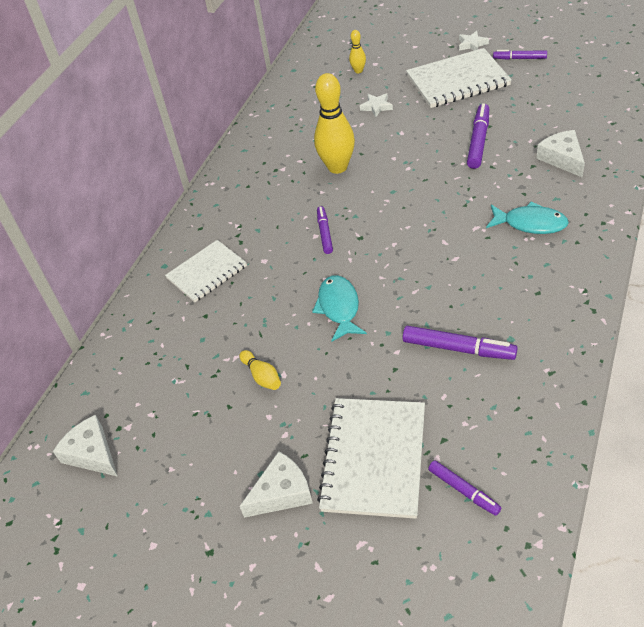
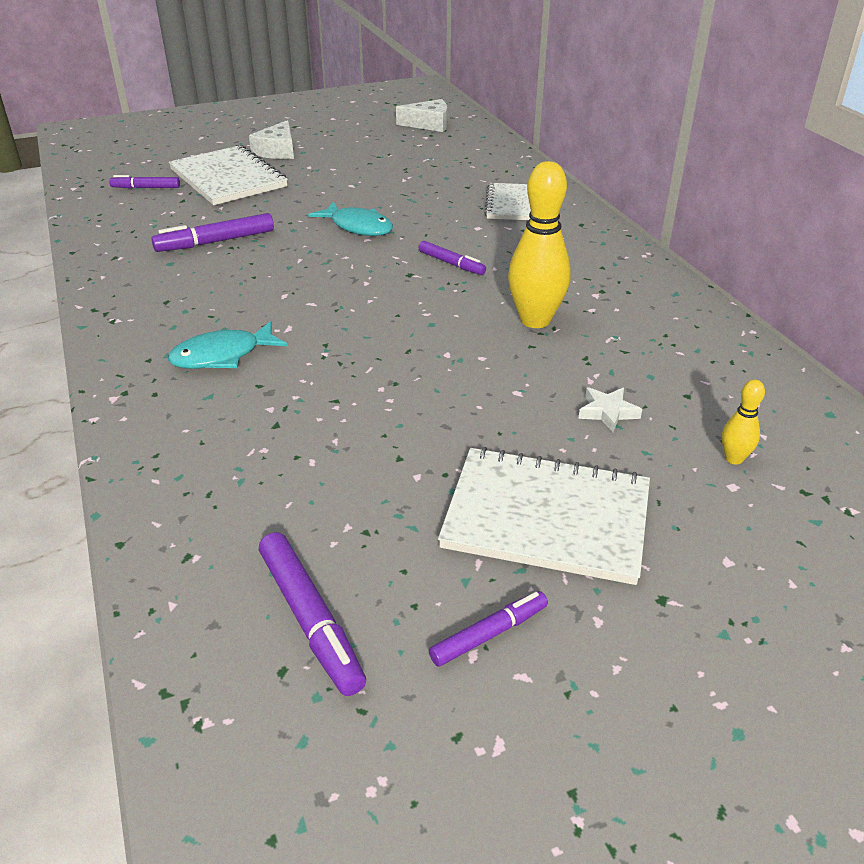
camera: 130 degrees right, 10 degrees down
(262, 376) = (366, 179): yellow bowling pin -> none
(457, 81) = (546, 518): white notebook -> white notebook turned 75 degrees clockwise
(472, 44) = (628, 625): white star -> none
(478, 141) = (390, 426): purple marker -> purple marker (310, 619)
(562, 158) = (237, 453): white cheese -> none

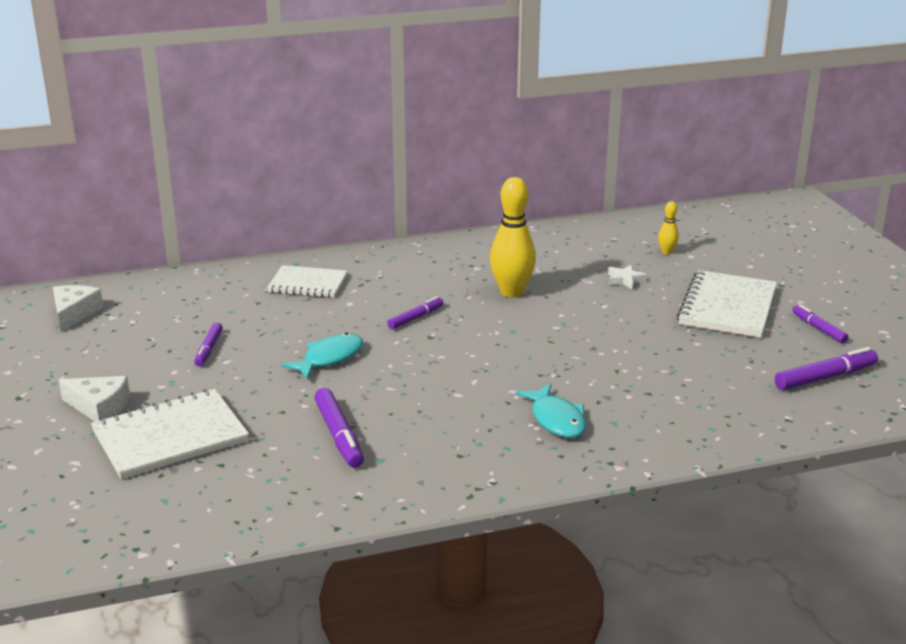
camera: 85 degrees left, 10 degrees down
(146, 188) = (170, 494): purple marker -> purple marker (209, 349)

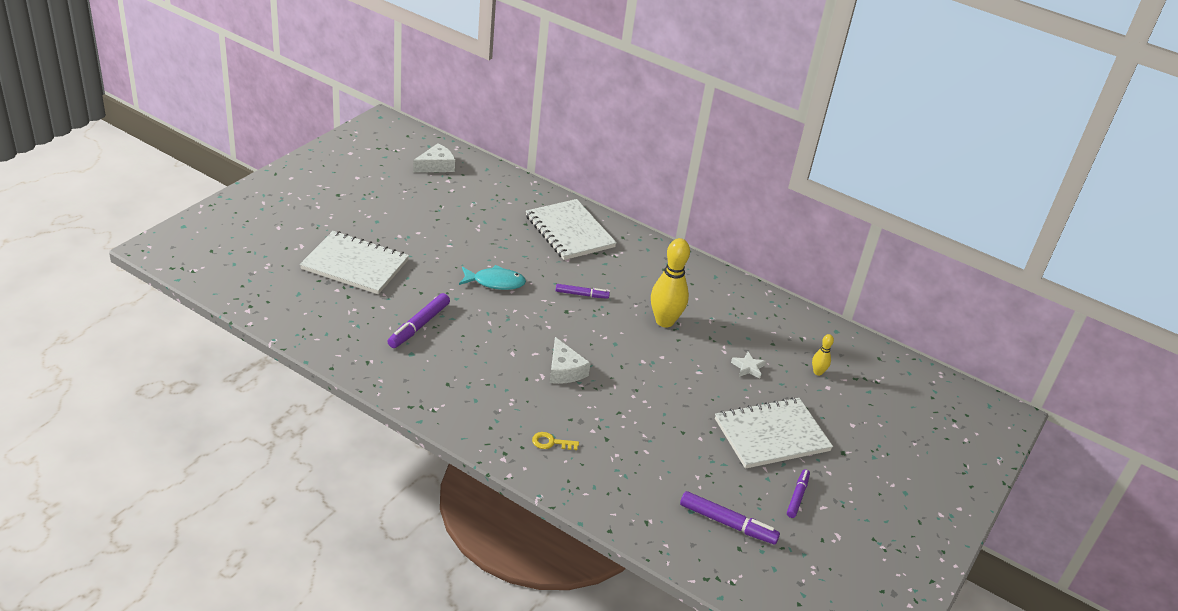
camera: 45 degrees right, 10 degrees up
(99, 407) = (357, 225): white cheese -> white cheese (564, 370)
(209, 349) = (454, 232): purple marker -> none
(308, 284) = (570, 231): white notebook -> white notebook, size x1.54
(556, 419) = (528, 408): turquoise fish -> none
(622, 427) = (551, 442): none -> yellow key

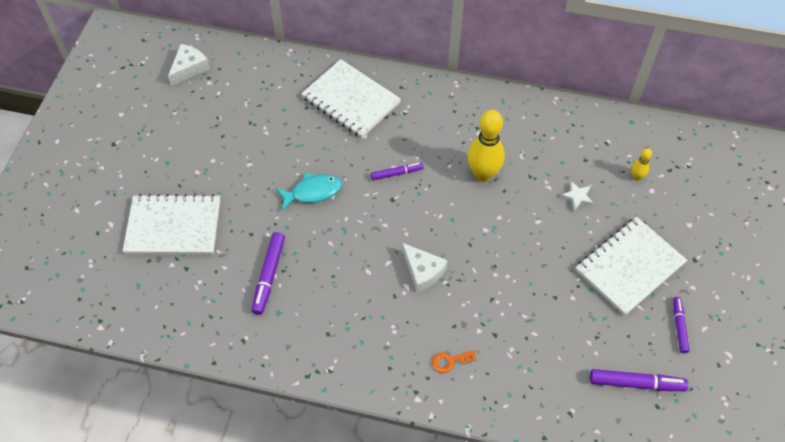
camera: 15 degrees left, 20 degrees up
(551, 442) = (450, 361): yellow key -> orange key

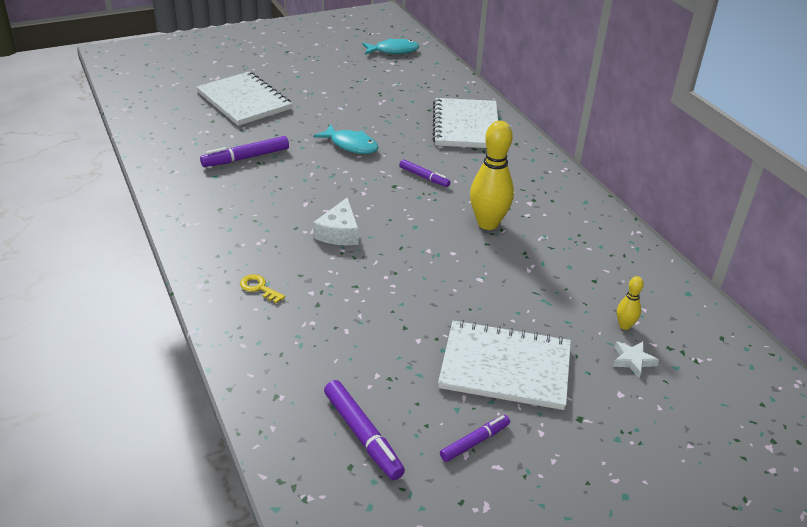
camera: 50 degrees right, 20 degrees down
(189, 68) = (393, 51): white cheese -> turquoise fish
(450, 361) = (259, 288): orange key -> yellow key
(577, 197) = (541, 293): white star -> white star (633, 360)

